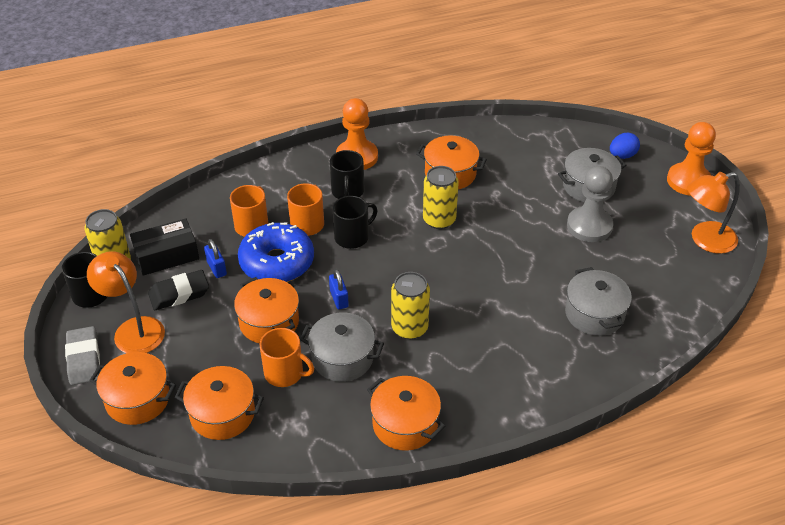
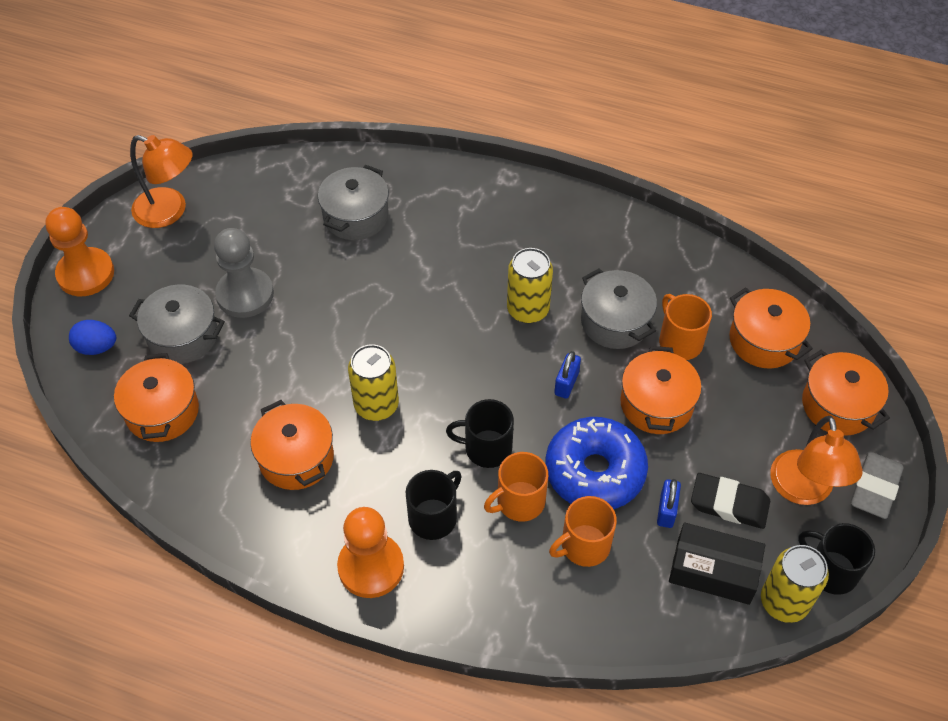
camera: 140 degrees left, 10 degrees up
(405, 424) = (611, 234): orange pot -> orange pot (162, 411)

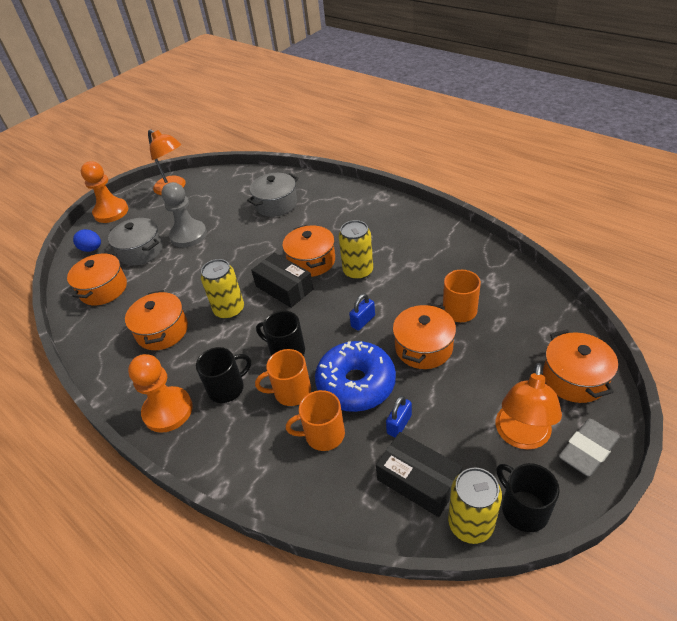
camera: 25 degrees right, 10 degrees down
(437, 355) = (284, 288): none -> black box
(615, 321) = (416, 289): grey pot -> none
(729, 504) = (452, 432): black eraser -> none
(764, 340) = (527, 320): orange pot -> orange pot (311, 261)

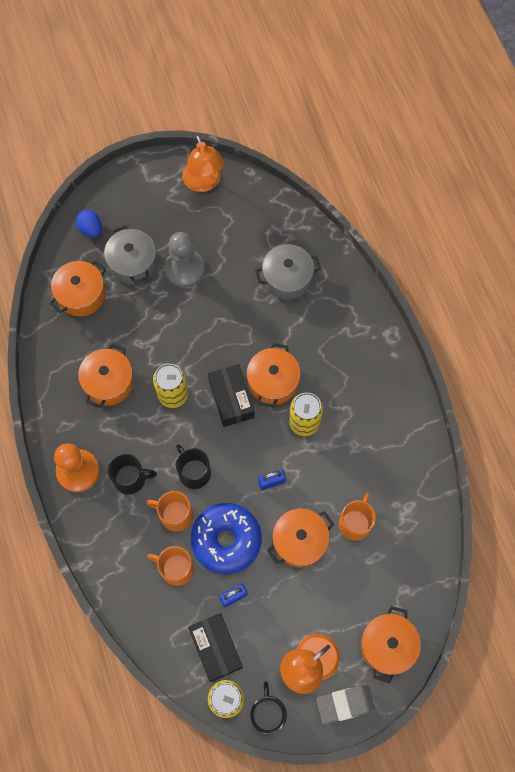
camera: 25 degrees right, 25 degrees up
(111, 212) = (129, 181): orange pawn -> none

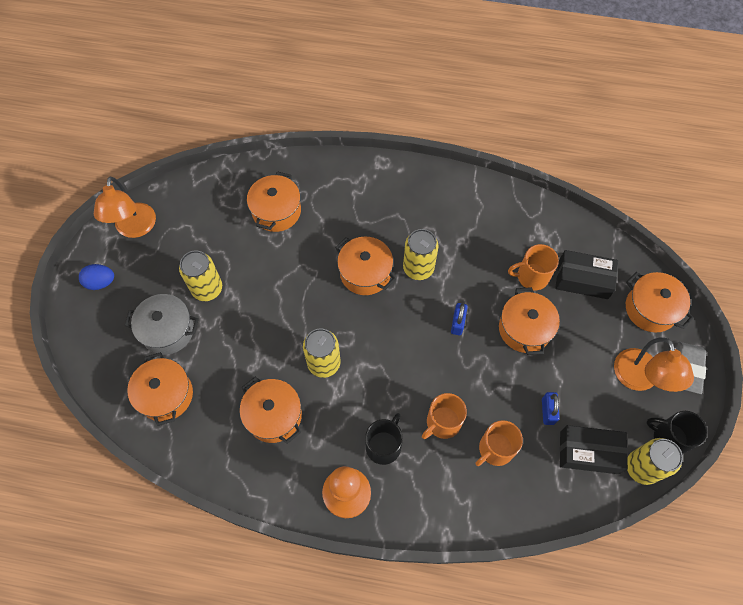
camera: 60 degrees left, 5 degrees down
(91, 229) = (104, 350): blue egg -> blue egg (100, 282)
(184, 269) = (207, 289): grey pawn -> yellow can
(194, 472) = (410, 384): black mug -> none
(204, 183) = (135, 228): orange lamp -> orange lamp turned 75 degrees clockwise
(226, 540) = (491, 390): blue donut -> none
(231, 399) = (360, 315): black box -> black box (583, 279)
(287, 278) = (276, 211): grey pot -> orange pot
(355, 523) = (531, 276): orange mug -> orange mug turned 60 degrees counterclockwise

